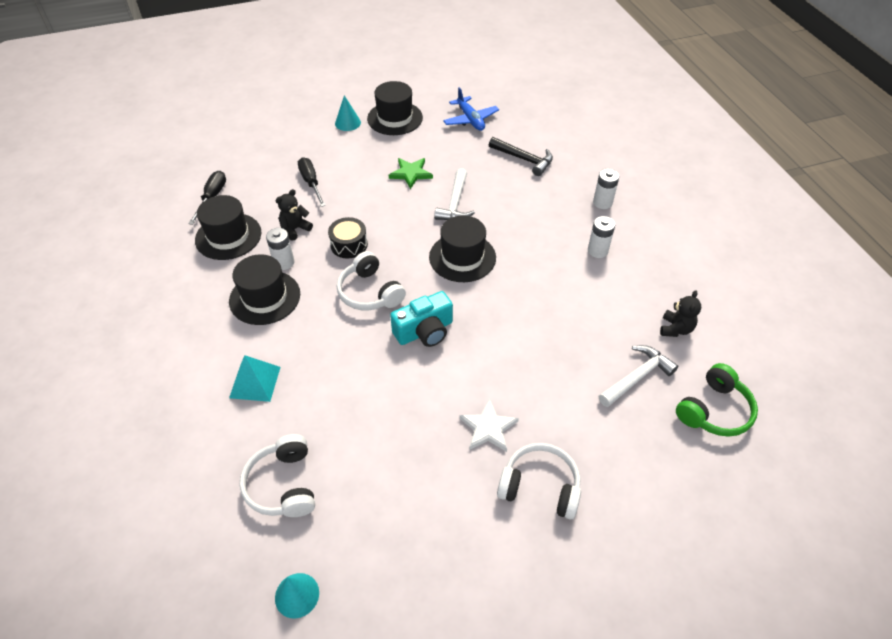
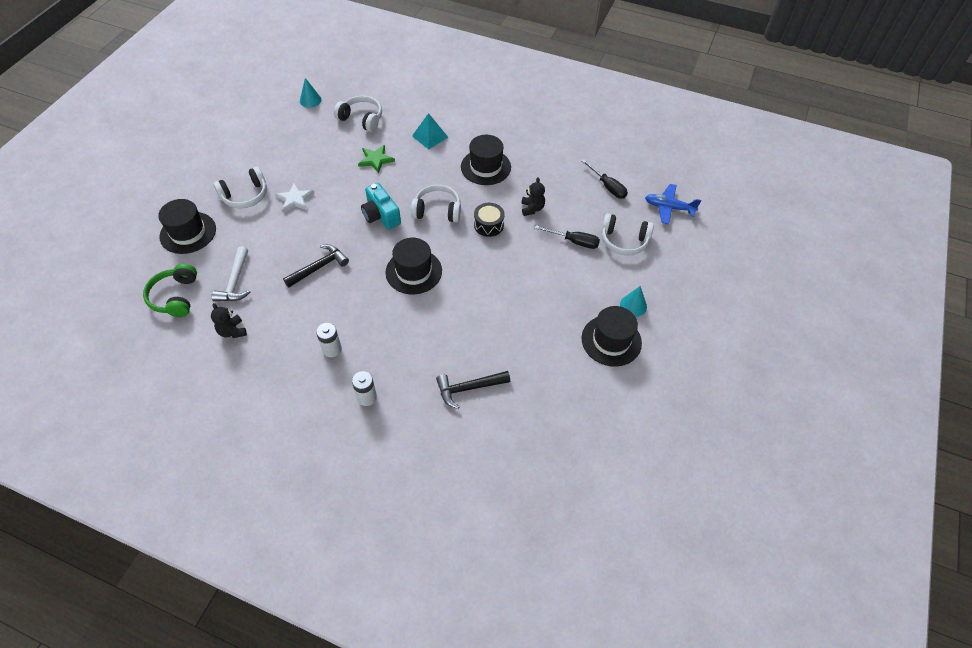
camera: 130 degrees right, 5 degrees up
(228, 236) = (558, 176): black hat -> black hat (188, 233)
(279, 157) = (624, 241): none -> white headphones
(284, 262) = (506, 188): white battery -> none
(411, 173) = (527, 302): green star -> green star (376, 160)
(424, 331) = (381, 215): turquoise camera -> turquoise camera turned 45 degrees counterclockwise
(455, 203) = (467, 305): white hammer -> none
(470, 120) = (558, 393): blue plane -> blue plane (668, 208)
(540, 326) = (319, 267): none -> black hammer

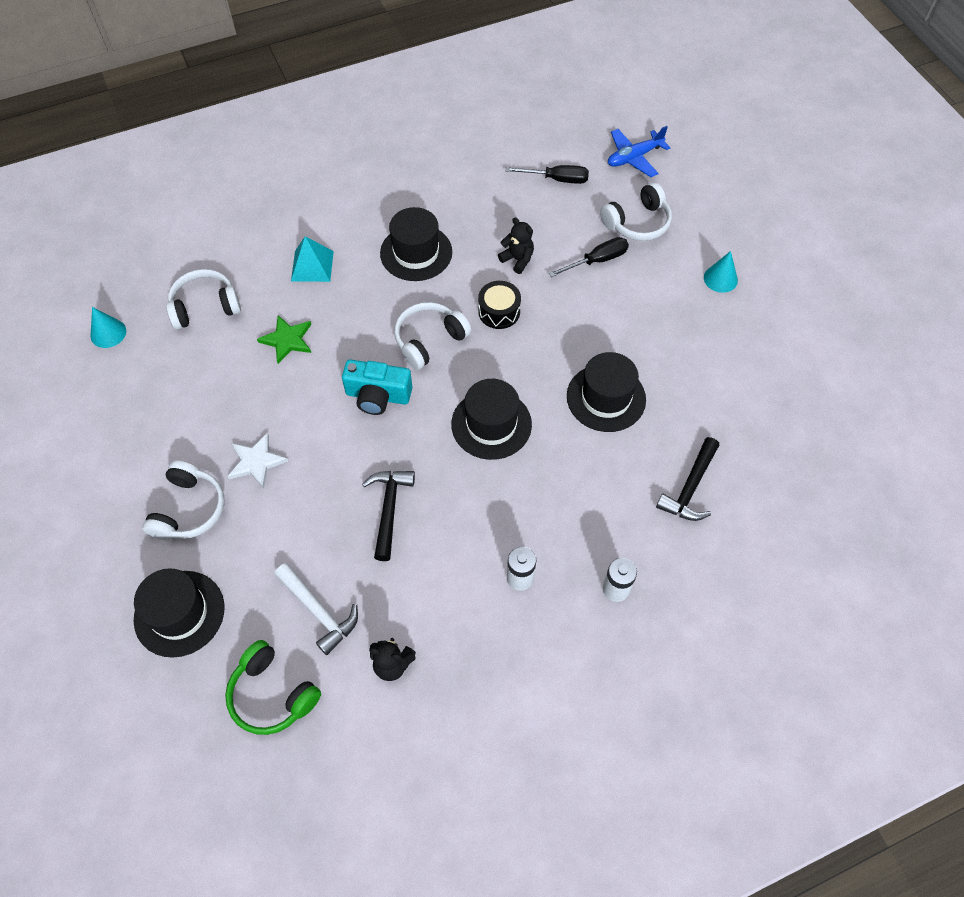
camera: 45 degrees left, 5 degrees up
(611, 340) = (744, 328): black hat -> black hat (606, 398)

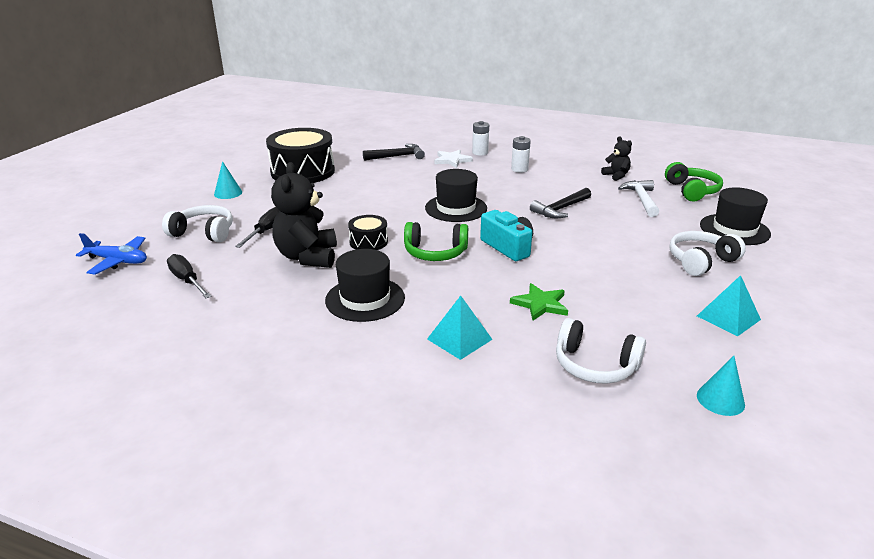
camera: 135 degrees left, 30 degrees down
(132, 431) = (728, 317): none -> turquoise pyramid
(256, 462) = (630, 259): white star -> white star (452, 160)
(429, 340) = (435, 253): white headphones -> green headphones
(517, 259) = (307, 257): black teddy bear -> black teddy bear, size x1.93
(597, 260) = (266, 231): black screwdriver -> black screwdriver turned 90 degrees clockwise
(606, 398) = (379, 189): black hat -> none
(726, 367) = (303, 171): none -> black drum

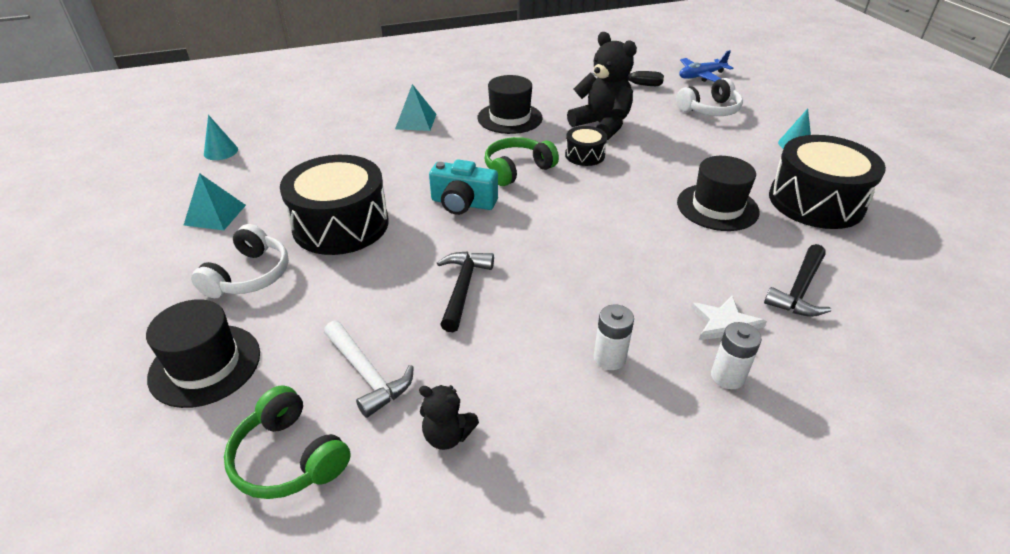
camera: 140 degrees right, 10 degrees up
(266, 231) = (675, 129): black screwdriver -> none
(456, 208) = (576, 229): black hat -> black hat (717, 207)
(540, 304) = (383, 163): green star -> none
(595, 365) = (314, 140): white headphones -> none
(615, 268) = (341, 224): none -> black drum

